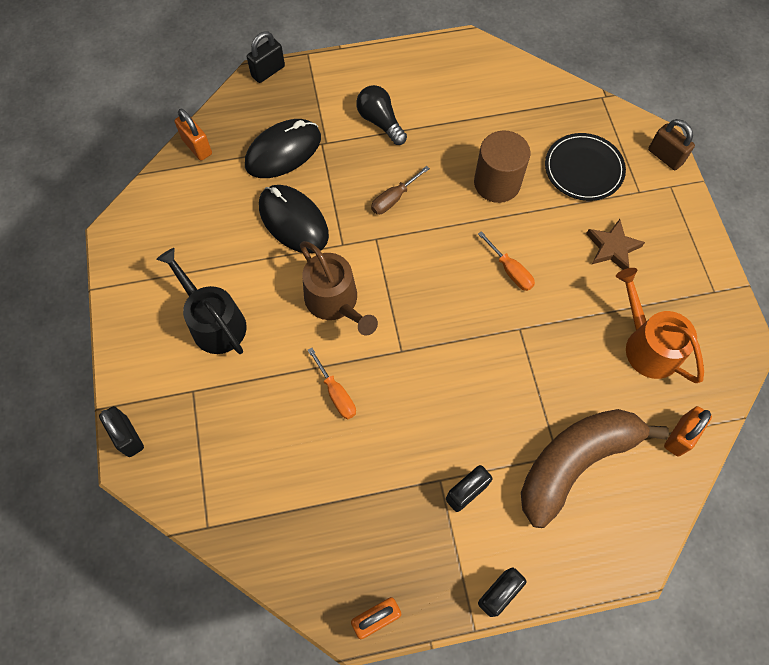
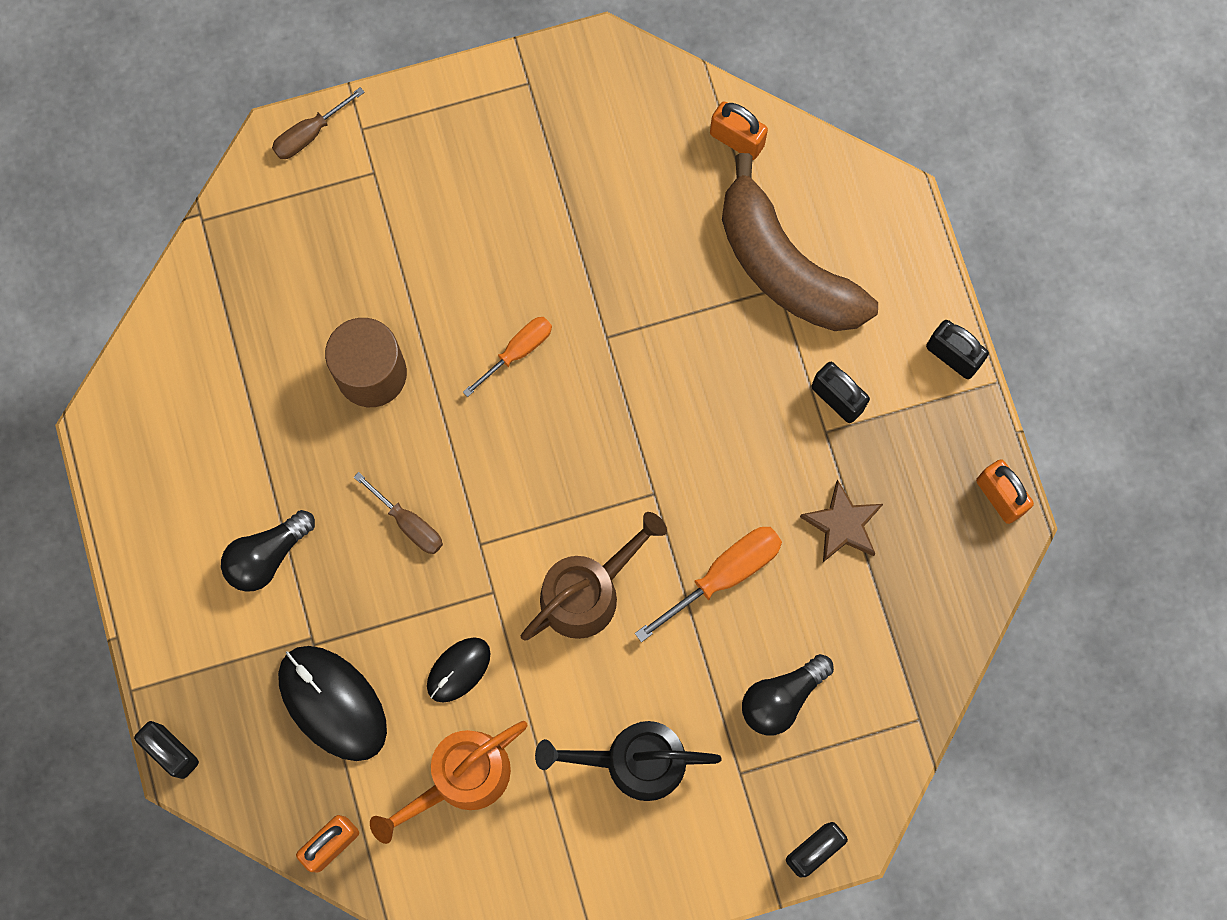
camera: 95 degrees left, 10 degrees up
(214, 322) = (635, 761): black watering can -> black watering can turned 45 degrees clockwise
(240, 425) = (781, 698): none -> black light bulb
(293, 221) = (458, 670): black mouse -> black mouse, size x0.57
(336, 393) = (723, 576): orange screwdriver -> orange screwdriver, size x1.52
(583, 169) = (339, 249): black plate -> none
(612, 248) = (470, 213): brown star -> brown star (842, 525)
(648, 346) = (616, 172): orange watering can -> orange watering can (461, 777)
(665, 157) = (310, 134): brown padlock -> brown screwdriver

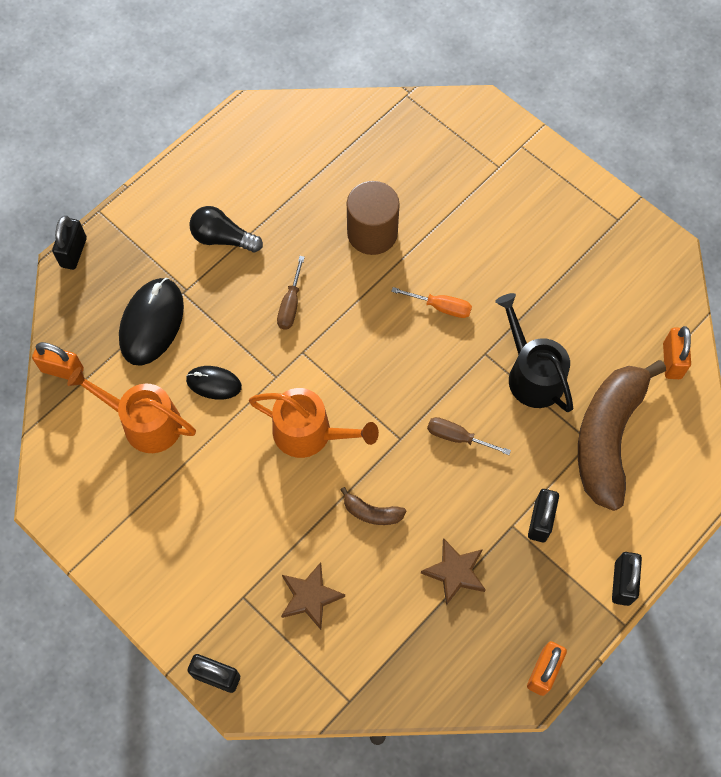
camera: 60 degrees right, 10 degrees down
(310, 134) = (498, 121): brown screwdriver -> brown screwdriver (458, 437)
(587, 592) = (309, 433): brown watering can -> orange watering can
(635, 761) = (214, 523): black watering can -> black watering can (532, 374)
(723, 576) = (372, 513): orange screwdriver -> brown banana
(781, 698) = (310, 597): black light bulb -> brown star

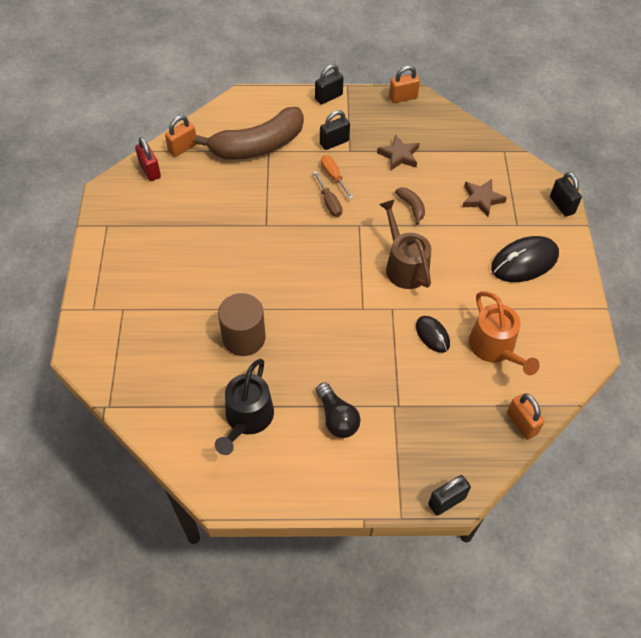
camera: 135 degrees left, 10 degrees down
(152, 323) = (436, 403): black mouse -> black mouse (524, 262)
(290, 304) = (339, 340): brown screwdriver -> none
(309, 433) = (404, 266): orange watering can -> brown watering can
(440, 307) = (258, 265): orange screwdriver -> orange screwdriver (334, 177)
(532, 374) = (256, 197): black watering can -> black watering can (247, 418)
(663, 306) = (150, 170): none -> red padlock

